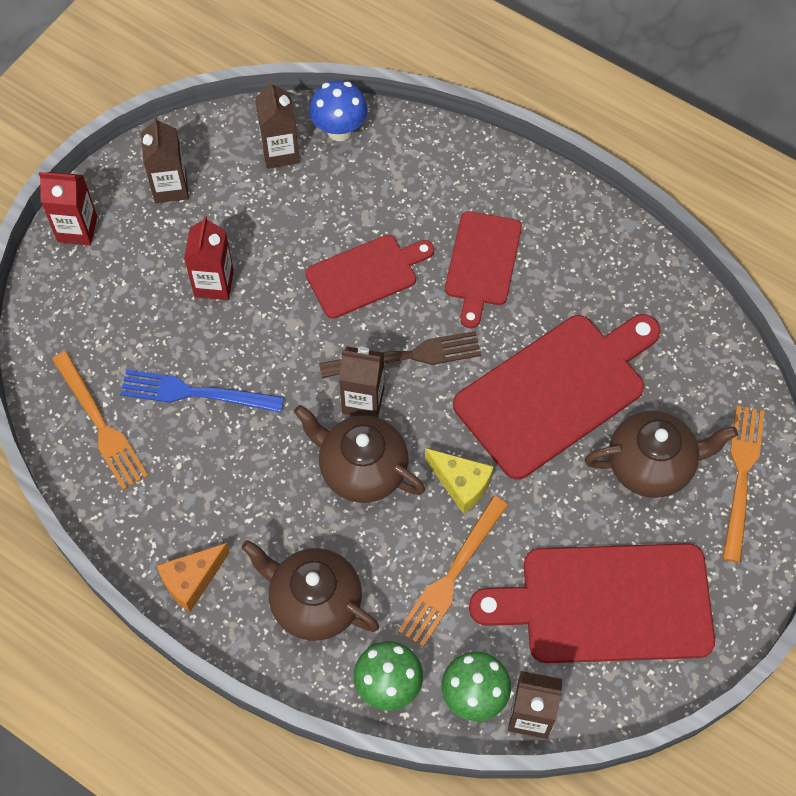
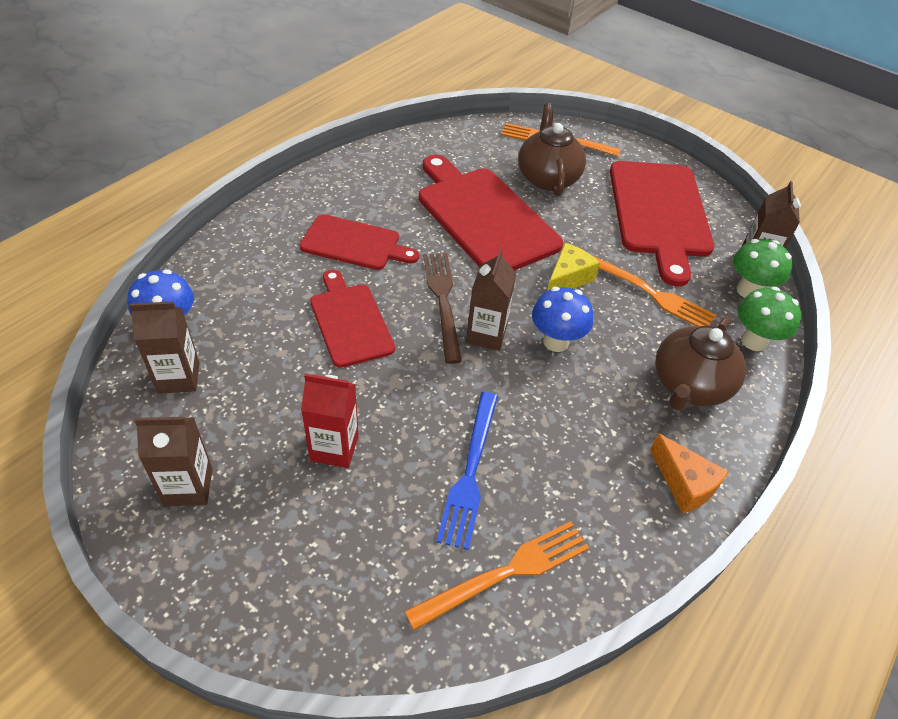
camera: 90 degrees left, 15 degrees down
(77, 229) = (219, 599): red carton -> none
(361, 469) = (556, 342): brown teapot -> blue mushroom

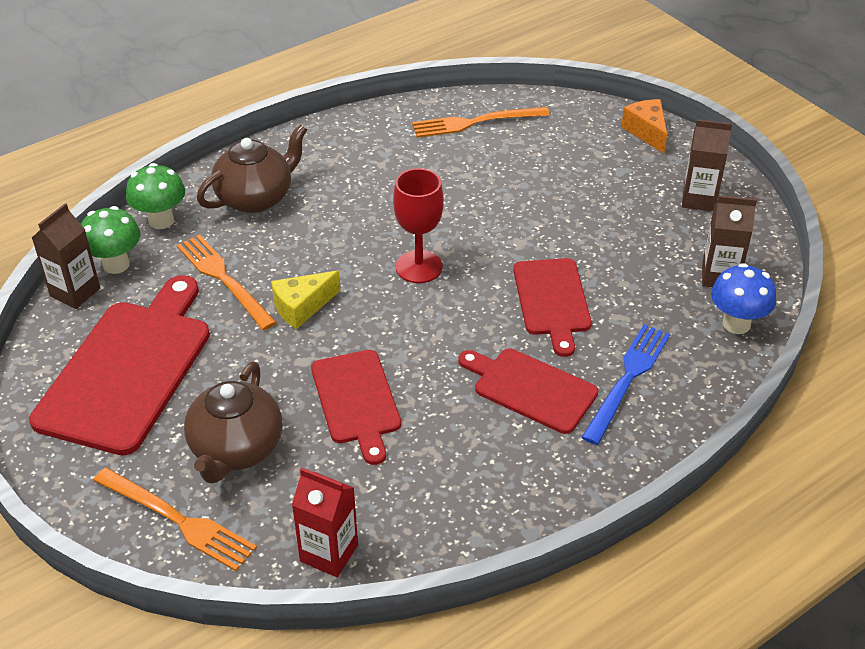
camera: 160 degrees left, 5 degrees down
(334, 448) = (582, 205): red carton -> red carton (329, 553)
(443, 301) = (449, 306): brown fork -> none
(470, 472) = (478, 174): blue fork -> blue fork (628, 379)
(484, 217) = (356, 400): red cutting board -> red cutting board, size x0.60
(486, 335) = (419, 267): brown carton -> red goblet
(556, 342) = (353, 250): blue mushroom -> none
(684, 484) = (316, 142): orange cheese -> orange cheese (646, 132)

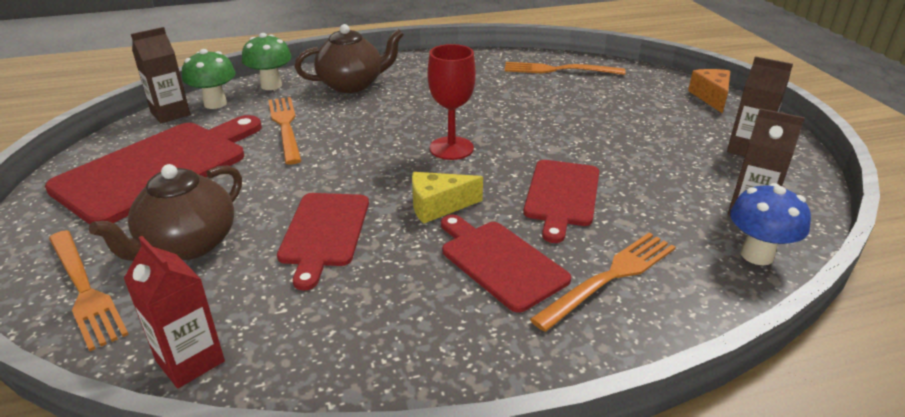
camera: 20 degrees right, 10 degrees down
(302, 307) = (331, 156): yellow cheese -> yellow cheese (438, 206)
(628, 379) = (610, 277): blue fork -> orange fork

